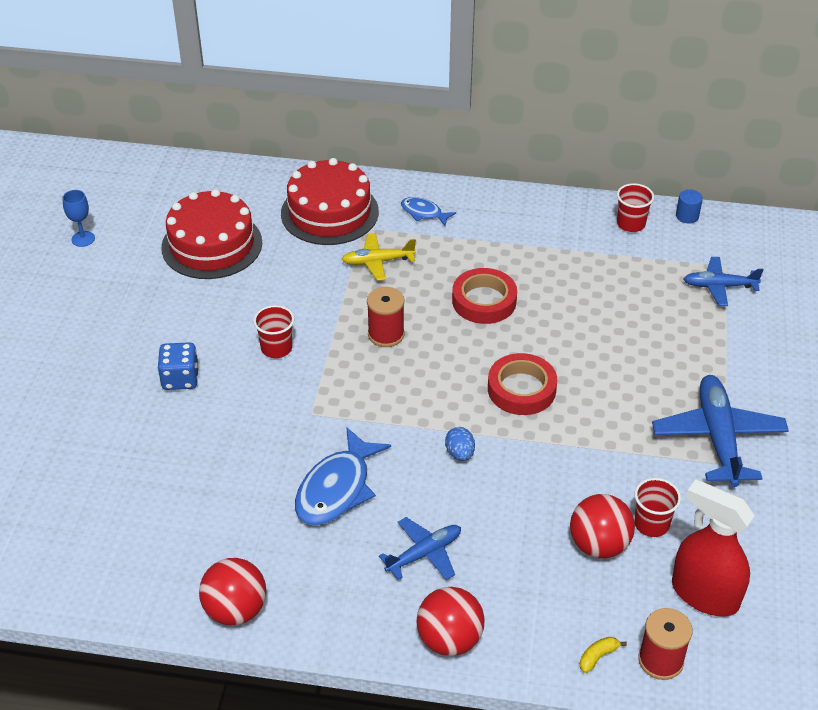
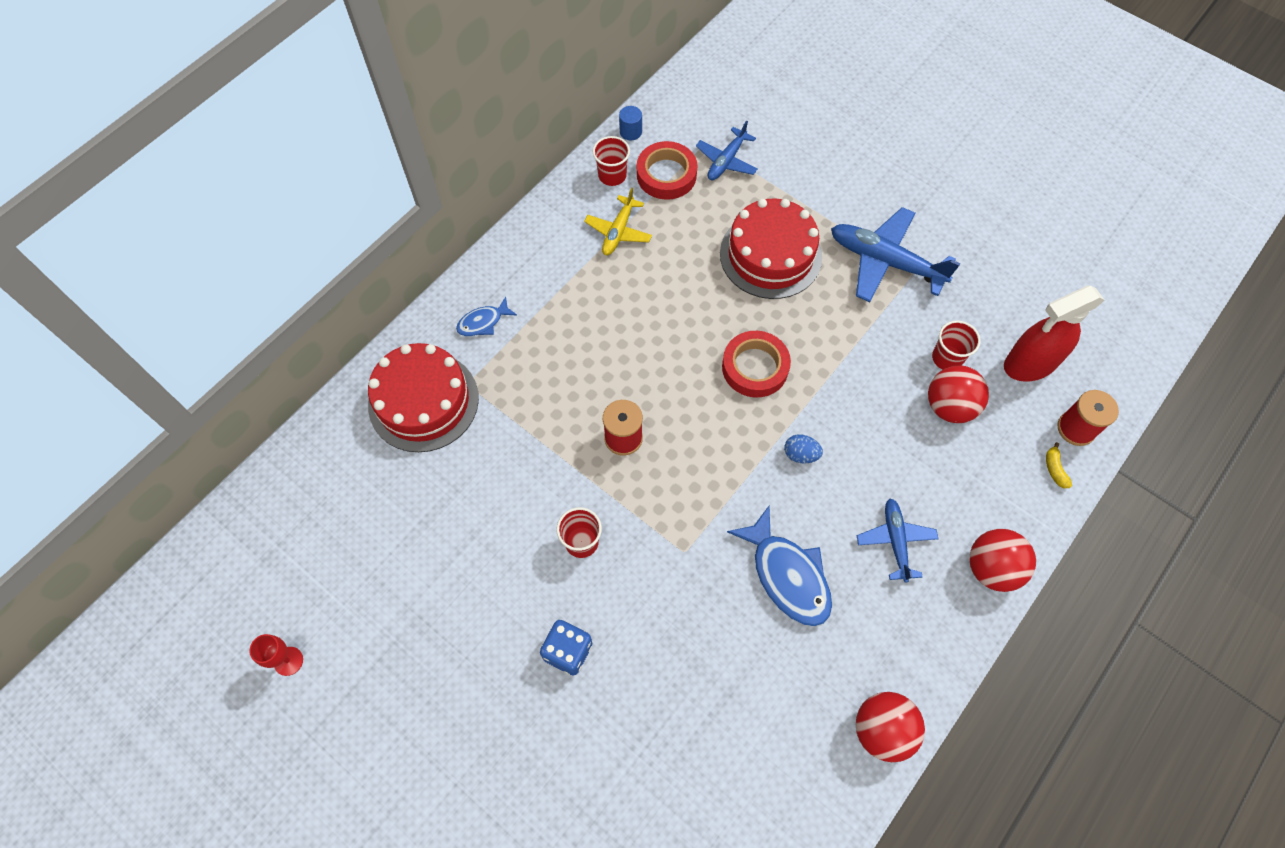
camera: 60 degrees left, 20 degrees up
(83, 239) = (288, 661): blue goblet -> red goblet
(212, 245) = (393, 533): red cake -> red cake (770, 255)
(377, 262) = (523, 395): yellow plane -> yellow plane (618, 231)
(484, 301) = (632, 337): red tape -> red tape (666, 175)

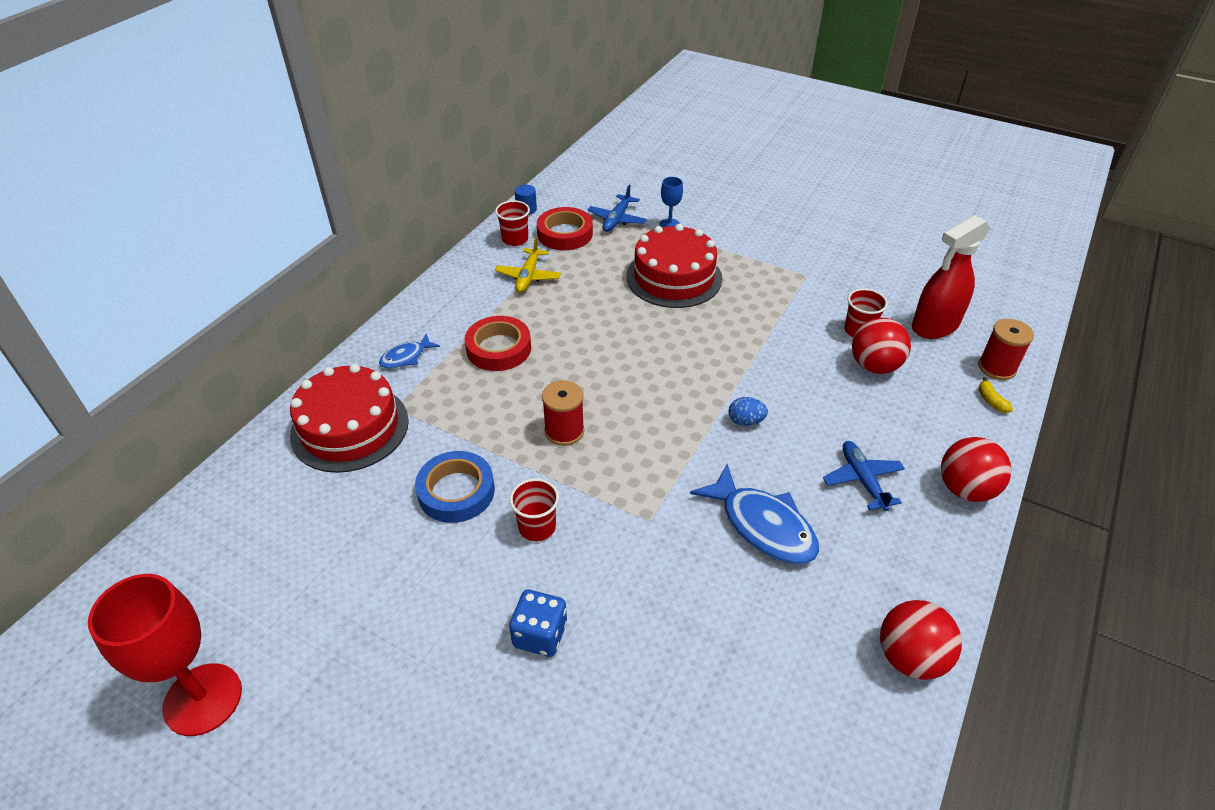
camera: 10 degrees left, 20 degrees down
(288, 661) = (203, 699): red goblet -> red goblet, size x2.12
(514, 491) = (456, 491): none -> blue tape
(755, 367) = (682, 359): red tape -> red tape (498, 348)
(782, 177) = (669, 224): none -> blue goblet
(885, 261) = (778, 270): blue plane -> none

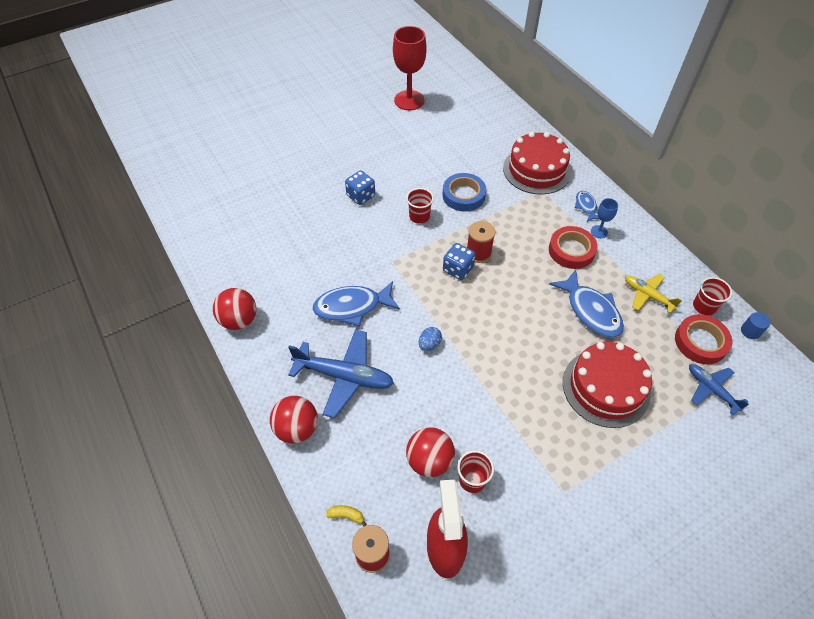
camera: 120 degrees right, 10 degrees up
(583, 310) = (590, 311): none -> blue fish
(609, 441) = (458, 269): none -> blue dice
(669, 224) = (688, 427): blue goblet -> blue goblet (599, 231)
(862, 480) = (344, 376): blue plane -> blue plane, size x1.69

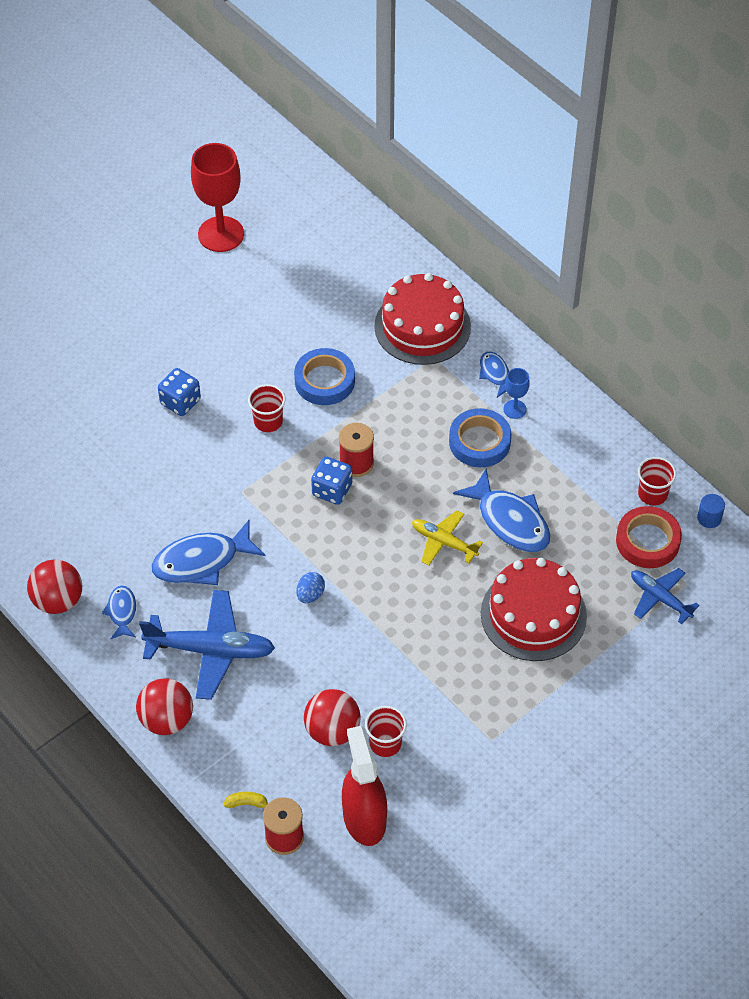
camera: 10 degrees left, 0 degrees up
(284, 336) = (122, 612): none -> blue fish
(571, 250) = (479, 442): red tape -> blue tape
(647, 295) = (581, 490): yellow plane -> yellow plane (443, 542)

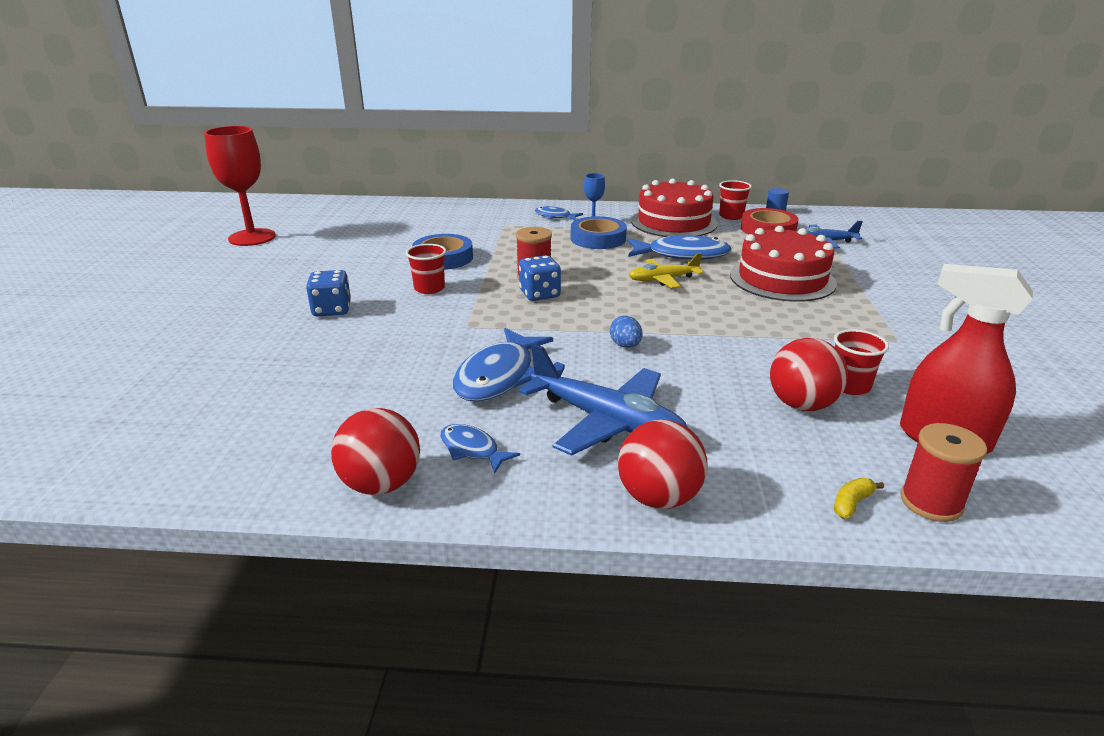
camera: 45 degrees left, 25 degrees down
(211, 650) = (607, 422): blue plane -> blue plane turned 75 degrees clockwise
(422, 326) = (474, 219): red cake -> red cake (673, 222)

